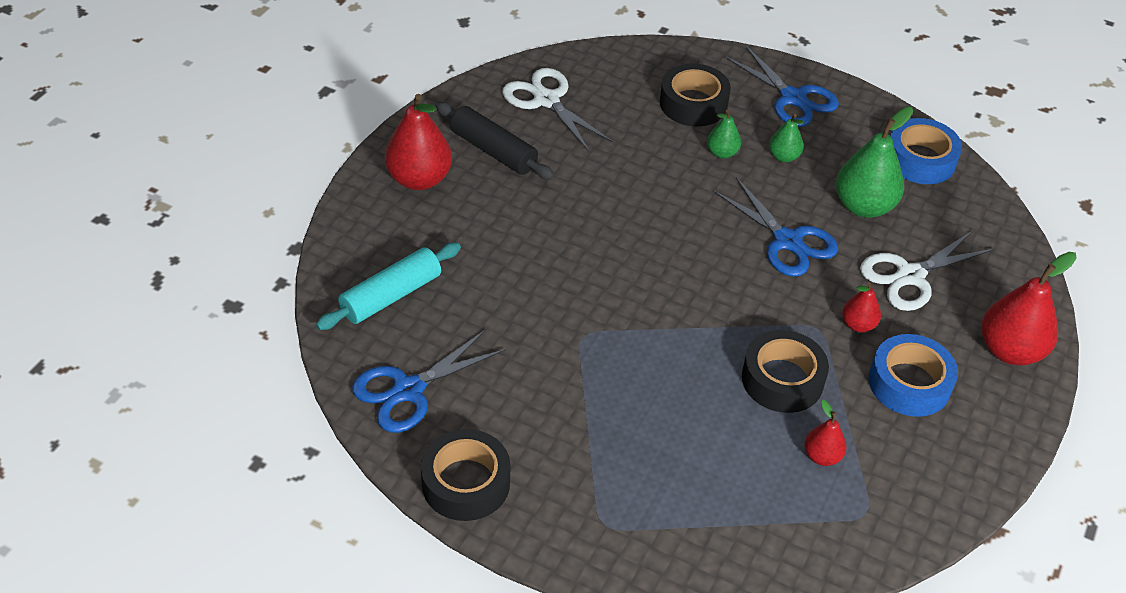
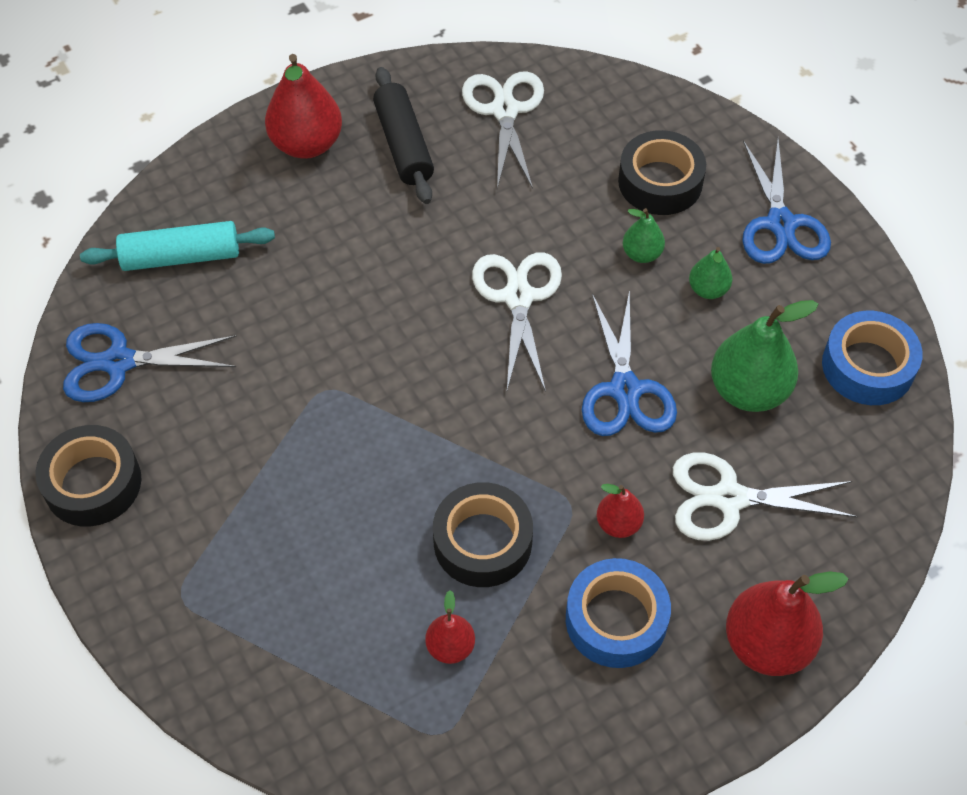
camera: 35 degrees right, 10 degrees up
(665, 215) = (518, 297): none -> white scissors

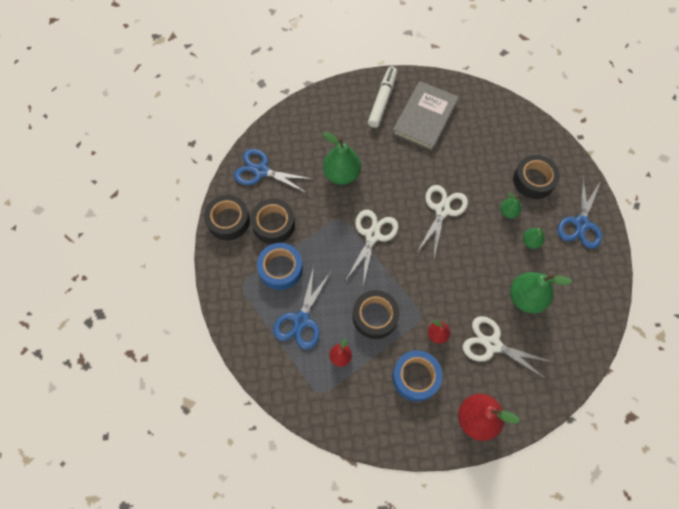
camera: 25 degrees right, 10 degrees up
(181, 257) = (306, 133): turquoise rolling pin -> none
(193, 453) = (273, 224): none -> black tape
(290, 306) = (341, 174): none -> green pear
(307, 144) = (382, 100): red pear -> white marker
(404, 145) = (425, 117): black rolling pin -> grey book
(504, 110) = (478, 117): white scissors -> white scissors (372, 235)
(625, 390) = (469, 274): blue scissors -> blue scissors (301, 320)
(868, 366) = (588, 310): blue tape -> blue tape (280, 269)

